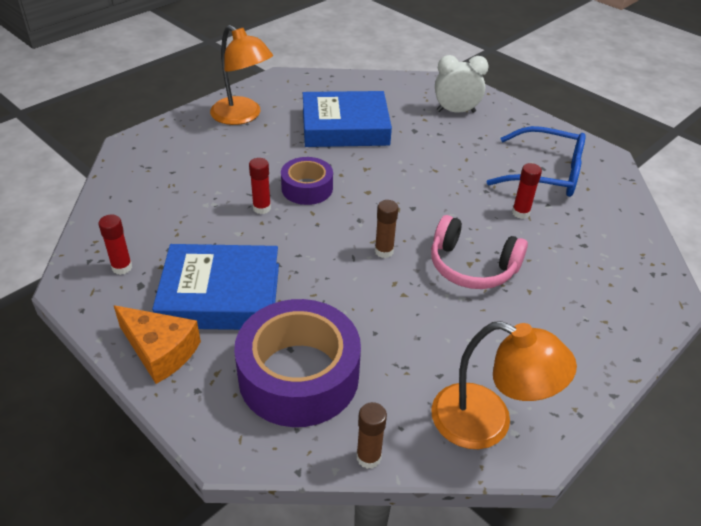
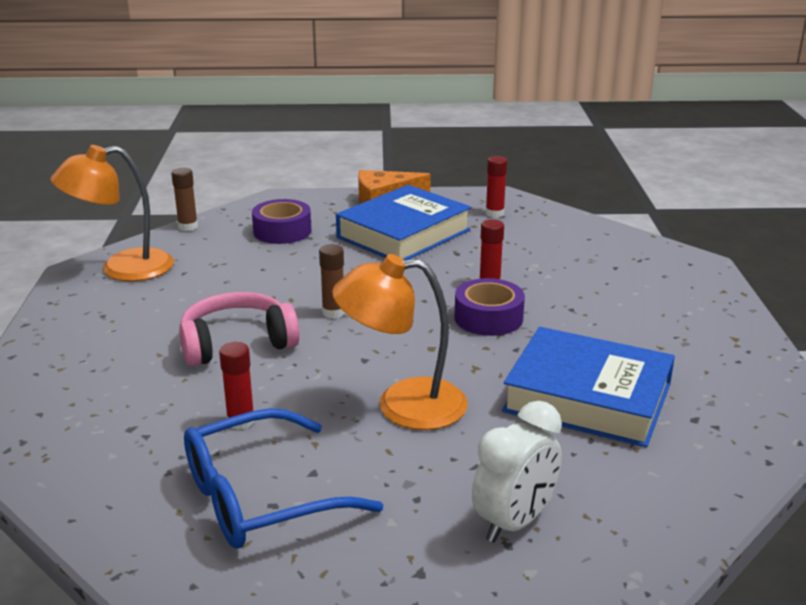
camera: 135 degrees right, 15 degrees down
(242, 116) = (698, 340): orange lamp -> orange lamp (402, 405)
(298, 375) = (282, 231): purple tape -> purple tape, size x0.56
(345, 127) = (587, 397): blue book -> blue book turned 75 degrees clockwise

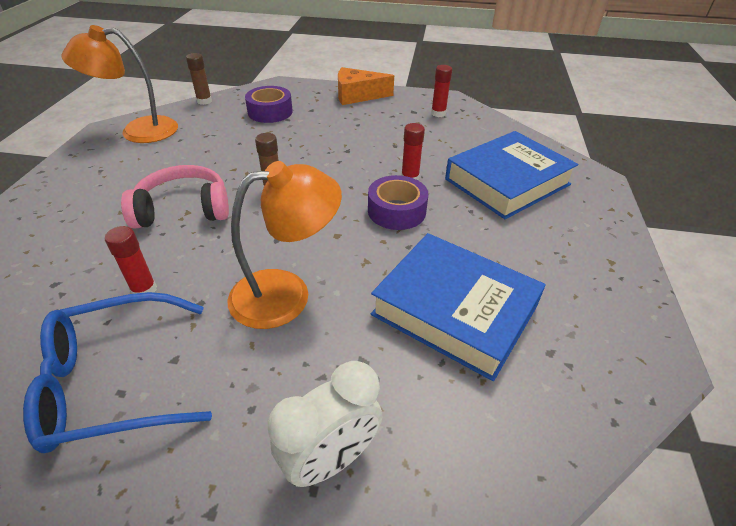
camera: 10 degrees right, 15 degrees up
(402, 405) = (286, 294): orange lamp -> orange lamp turned 150 degrees clockwise
(403, 234) = (360, 124): blue book -> blue book (507, 182)

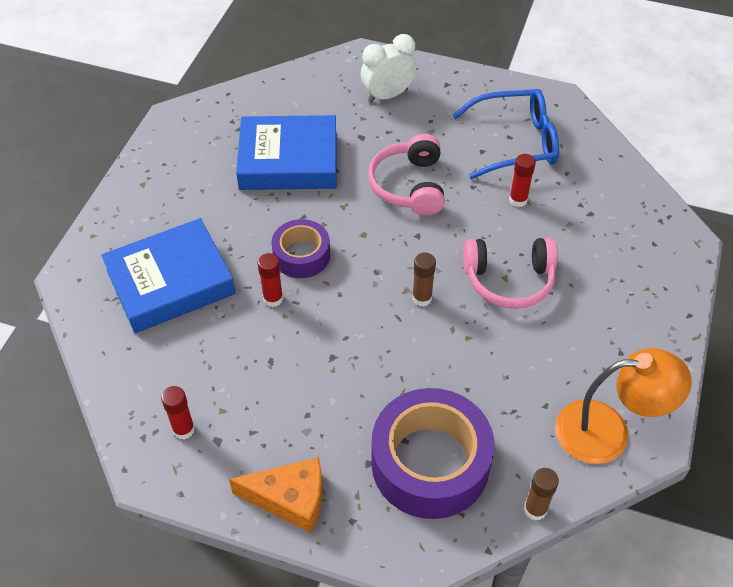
camera: 170 degrees left, 10 degrees up
(270, 112) = (430, 463): purple tape -> purple tape, size x1.78
(286, 294) = (409, 185): orange lamp -> pink headphones
(454, 310) = (288, 160): blue book -> blue book turned 45 degrees counterclockwise

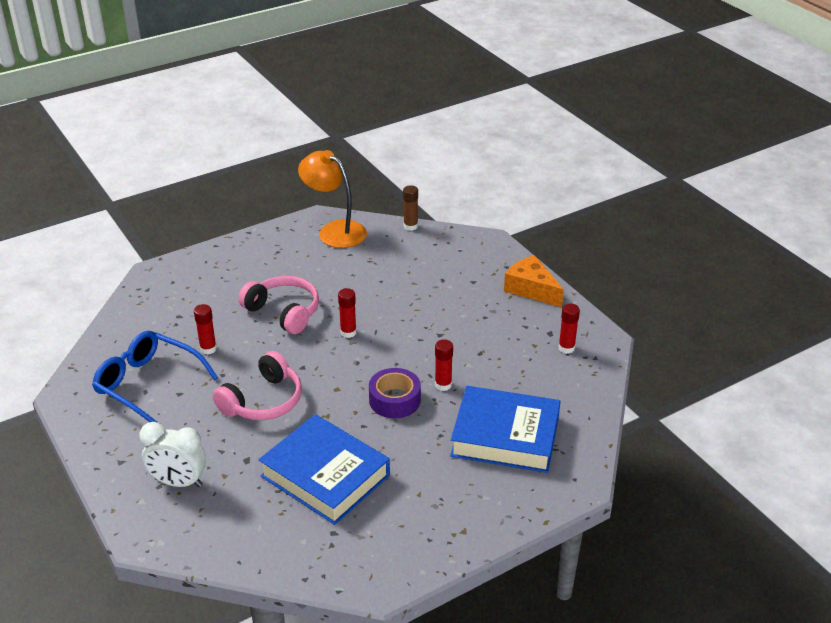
camera: 140 degrees left, 15 degrees down
(422, 298) = (348, 332): brown glue stick -> red glue stick
(430, 463) = (440, 265): purple tape -> none

